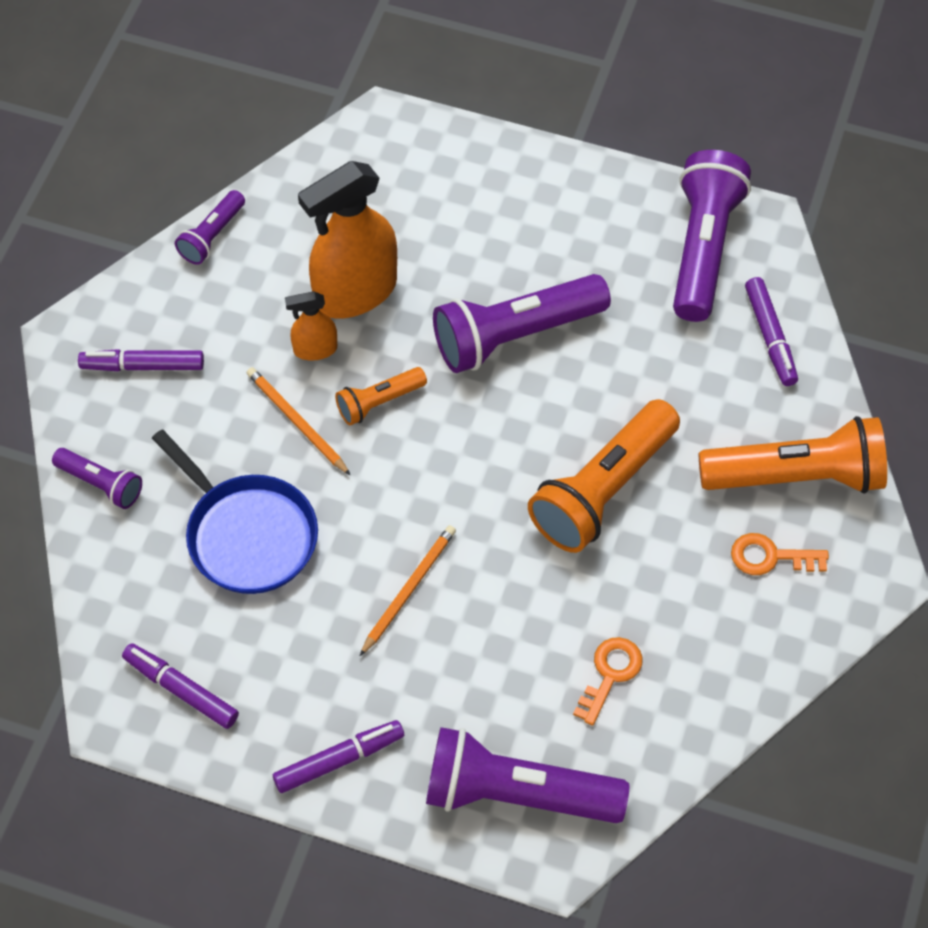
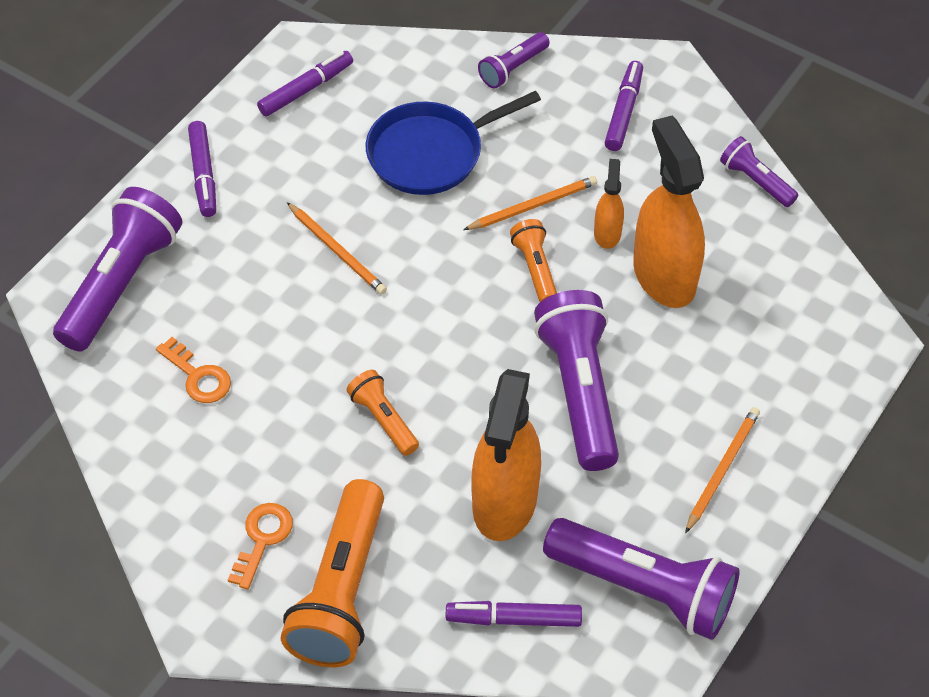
camera: 105 degrees right, 5 degrees down
(562, 212) = (722, 469): none -> orange pencil
(603, 490) = (383, 420): orange flashlight -> orange flashlight, size x0.51
(657, 369) = (505, 502): none -> orange spray bottle

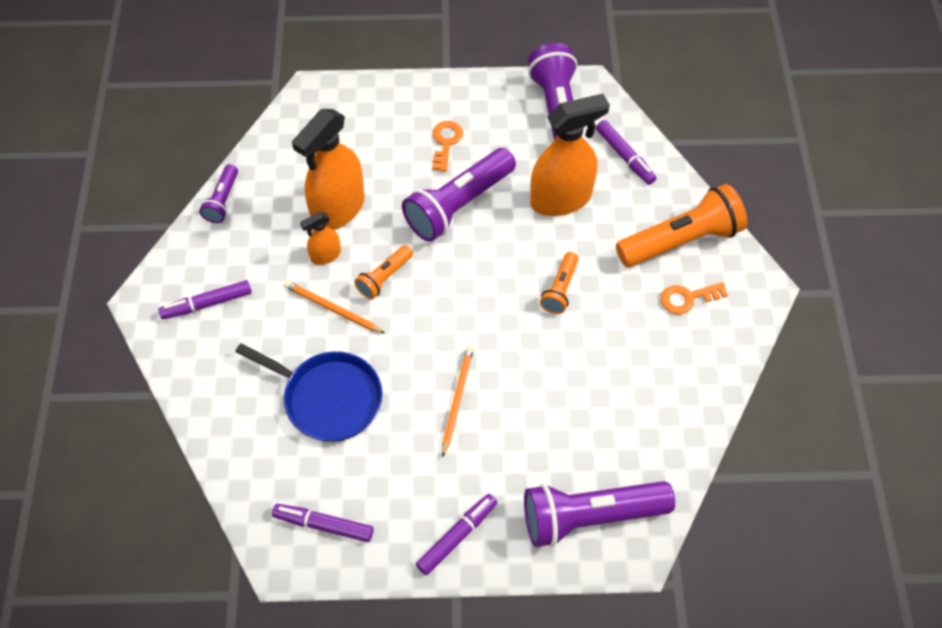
camera: 125 degrees left, 5 degrees up
(198, 376) = (617, 411): orange key -> orange key (446, 142)
(513, 68) = (208, 396): purple flashlight -> none
(722, 469) = (456, 116): orange pencil -> none

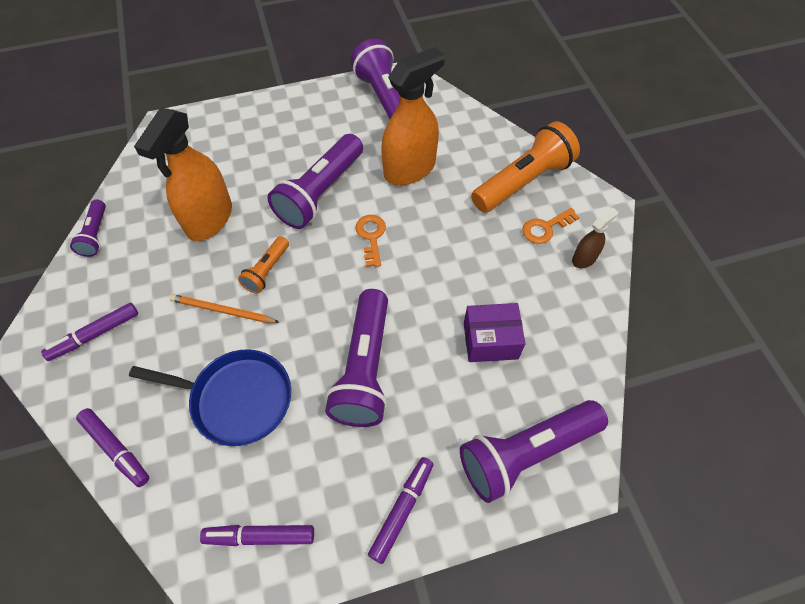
camera: 15 degrees left, 0 degrees up
(325, 255) = (206, 263): orange spray bottle -> none
(446, 142) = (295, 143): orange key -> orange key (371, 236)
(457, 399) = (365, 368): orange pencil -> purple flashlight
(560, 289) = (432, 245): orange flashlight -> none
(590, 402) = (490, 341): none -> purple box
(624, 156) = (453, 124): purple marker -> purple marker (116, 449)
(717, 341) = (584, 258): none -> brown spray bottle

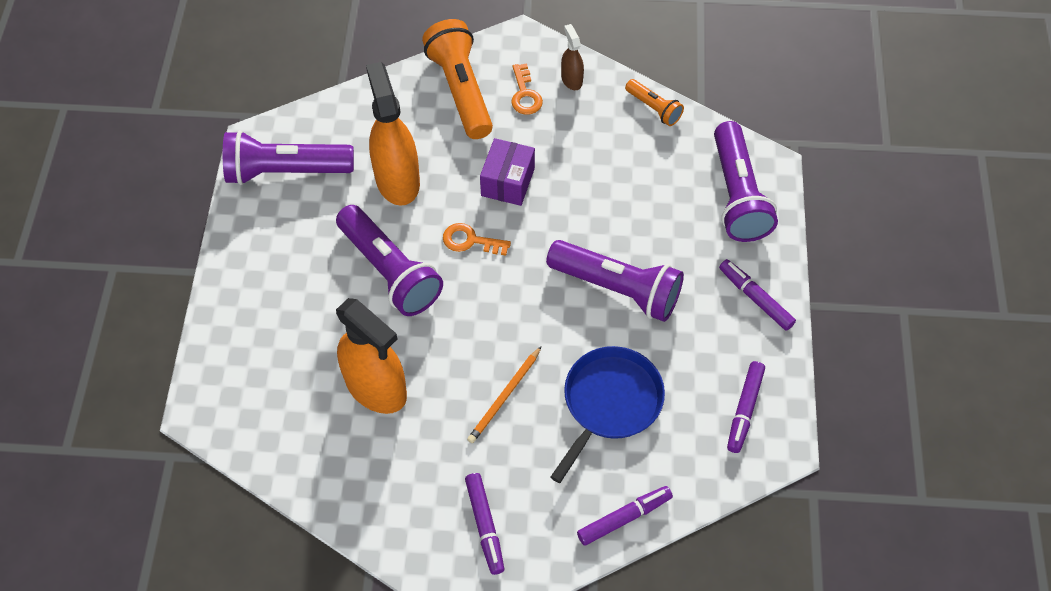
camera: 70 degrees left, 0 degrees up
(95, 234) = (344, 512): purple flashlight -> none
(267, 271) = (472, 345): orange flashlight -> orange flashlight (654, 108)
(490, 341) = (627, 182): purple box -> purple box (508, 182)

